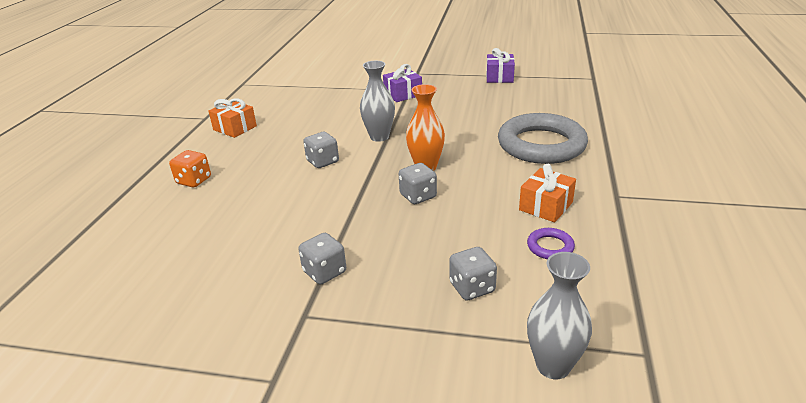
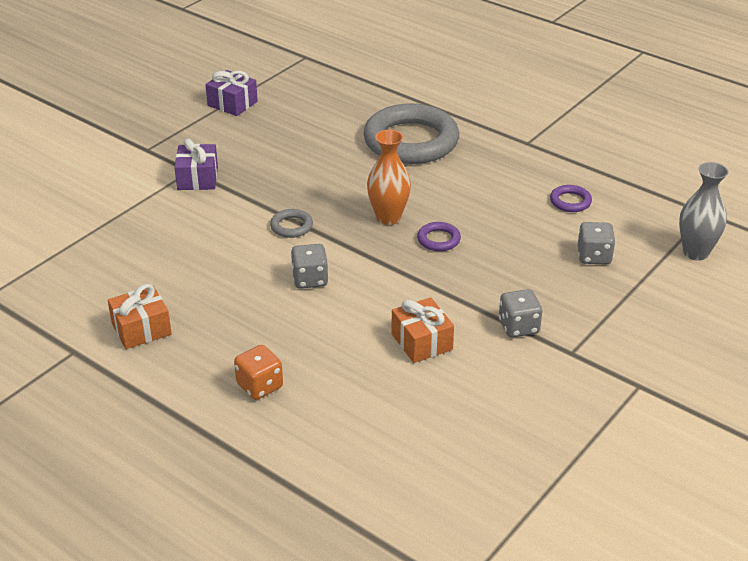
camera: 65 degrees left, 5 degrees up
(379, 137) = (291, 226): grey vase -> grey ring
(418, 196) = (438, 240): grey dice -> purple ring
(546, 206) = (513, 180): orange gift -> orange gift (421, 342)

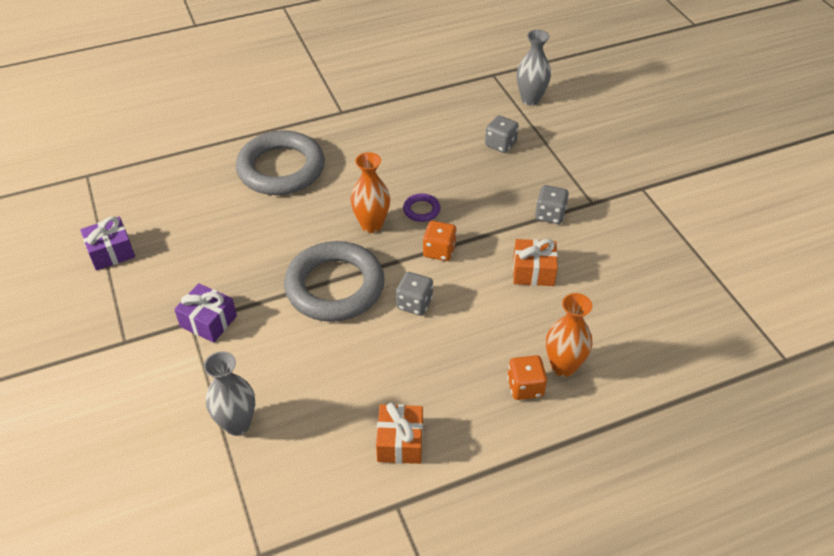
camera: 60 degrees left, 10 degrees up
(103, 235) = (237, 424): none -> grey vase
(291, 226) = (335, 286): grey ring -> grey ring, size x2.46
(306, 404) = (563, 366): none -> orange vase
(392, 270) = (439, 251): none -> orange dice
(570, 201) = (431, 125): purple ring -> none

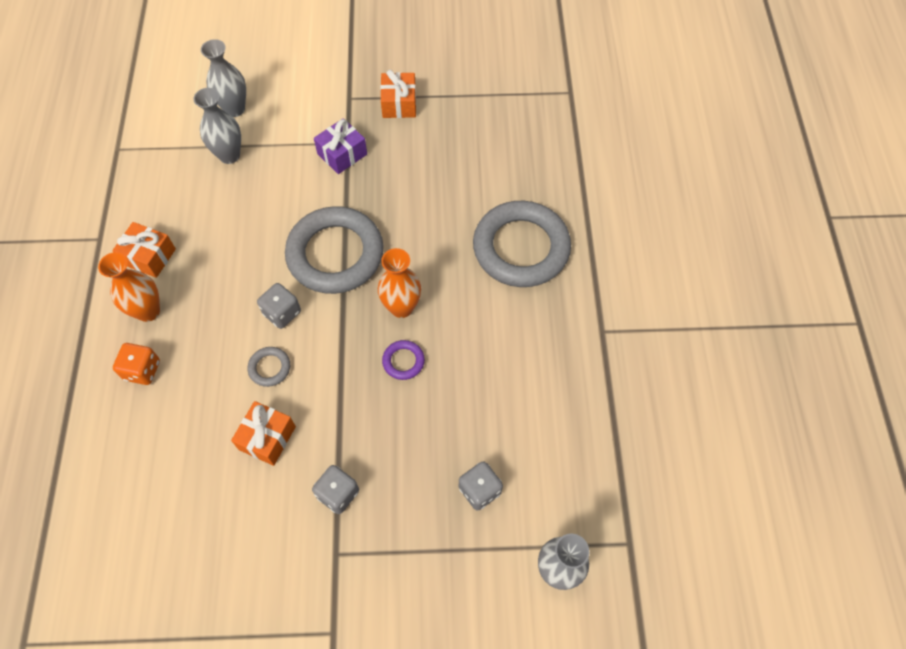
camera: 110 degrees right, 15 degrees up
(111, 252) = (456, 99): purple gift -> none
(125, 296) = (399, 103): none -> orange gift
(163, 448) = (234, 109): none -> grey vase
(439, 251) = (337, 358): orange dice -> none
(472, 292) = (269, 368): none -> grey ring
(563, 366) = (144, 413): orange vase -> orange vase (148, 311)

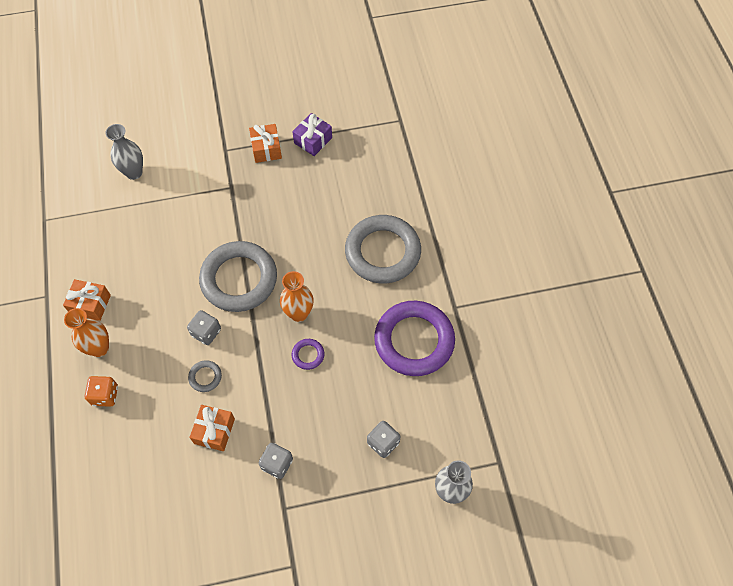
camera: 10 degrees left, 0 degrees up
(229, 155) = (138, 212): grey vase -> none
(342, 154) = (228, 197): purple gift -> purple gift (313, 140)
(542, 365) = (414, 341): none -> purple ring

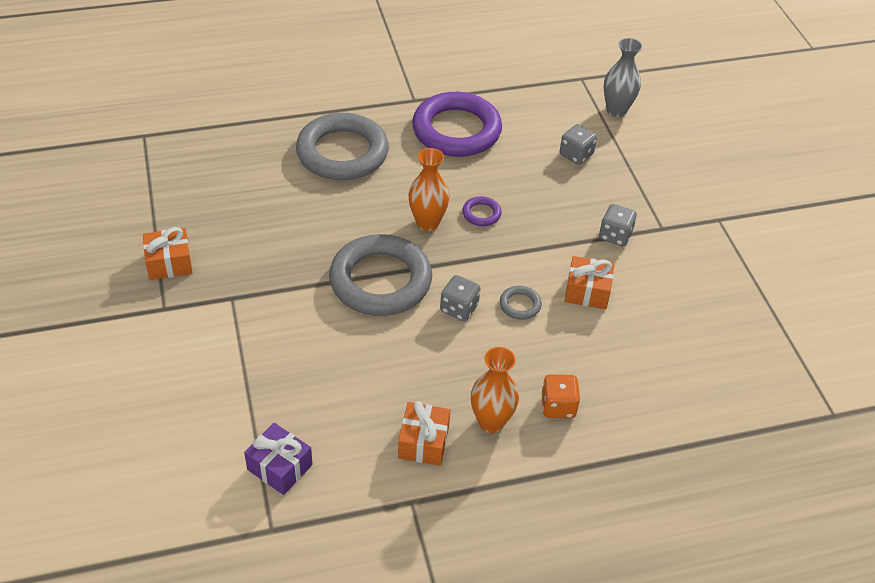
camera: 95 degrees left, 15 degrees down
(134, 172) = (190, 417): grey vase -> none
(313, 140) = (162, 216): purple gift -> purple gift (280, 467)

